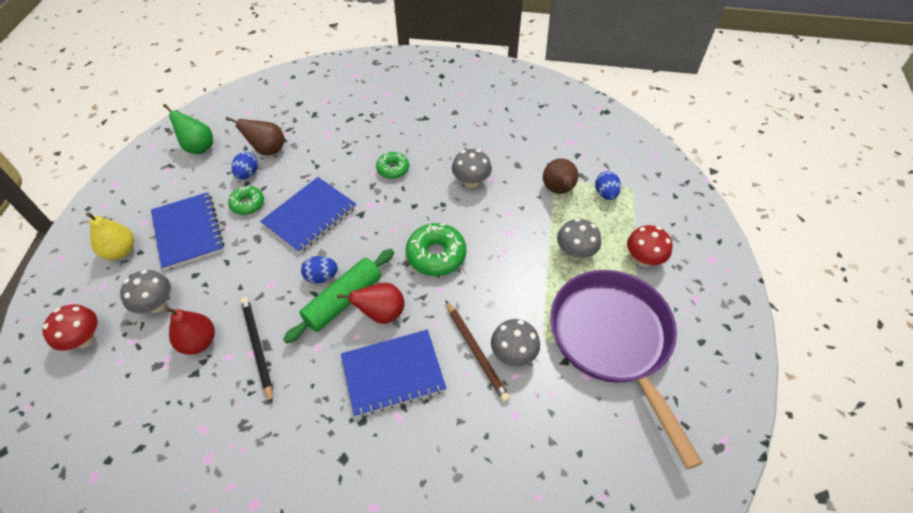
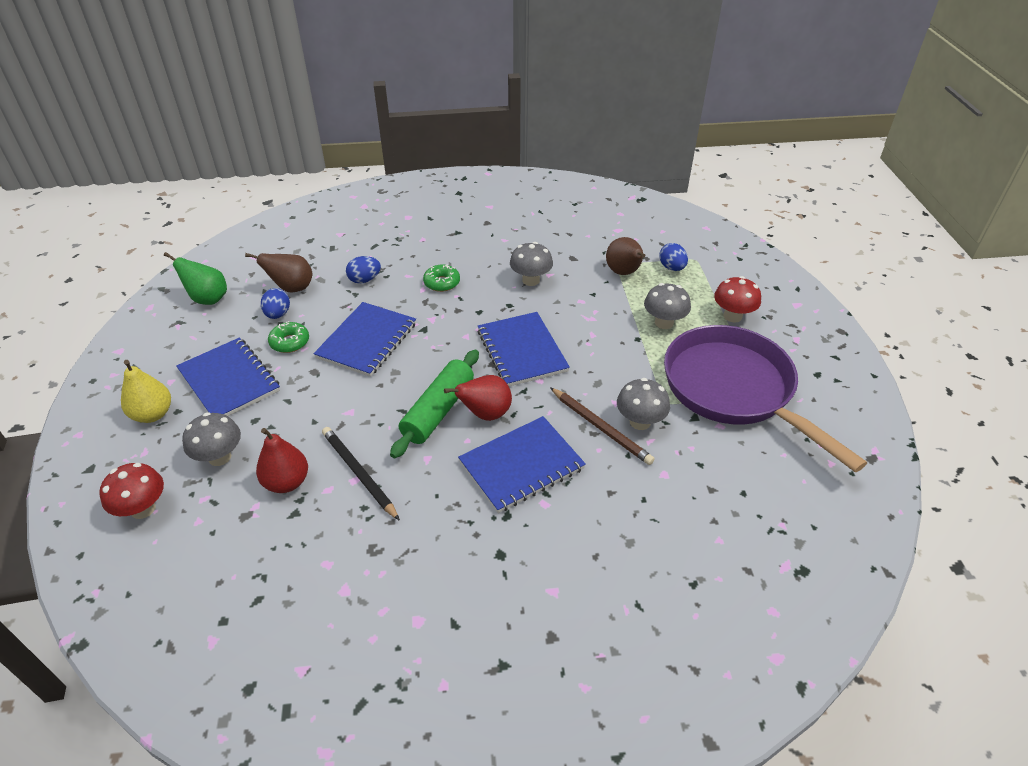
camera: 15 degrees left, 10 degrees down
(321, 276) = (404, 394): blue egg -> blue egg (364, 280)
(436, 255) = (522, 351): green donut -> blue notebook

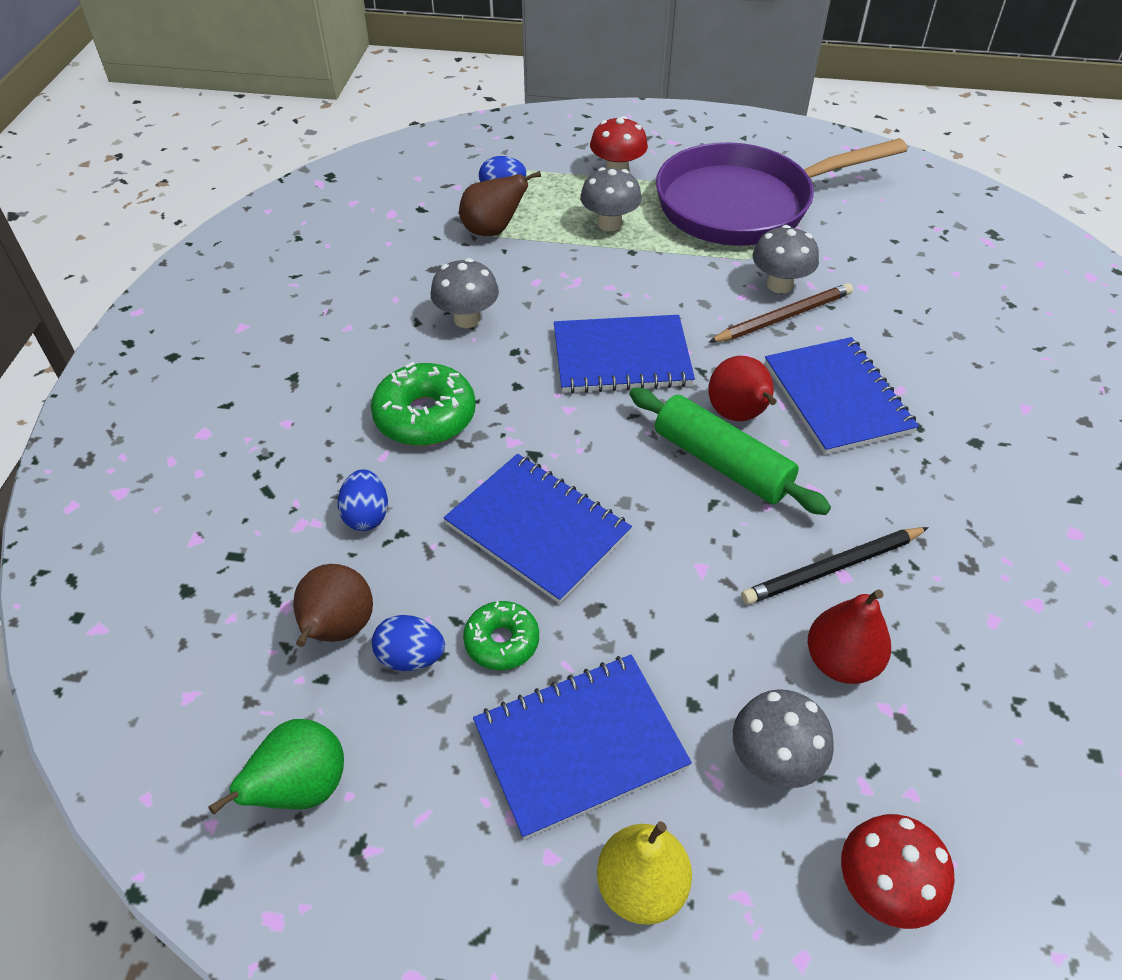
camera: 75 degrees left, 5 degrees up
(442, 283) = (425, 416): green donut -> green donut, size x1.64

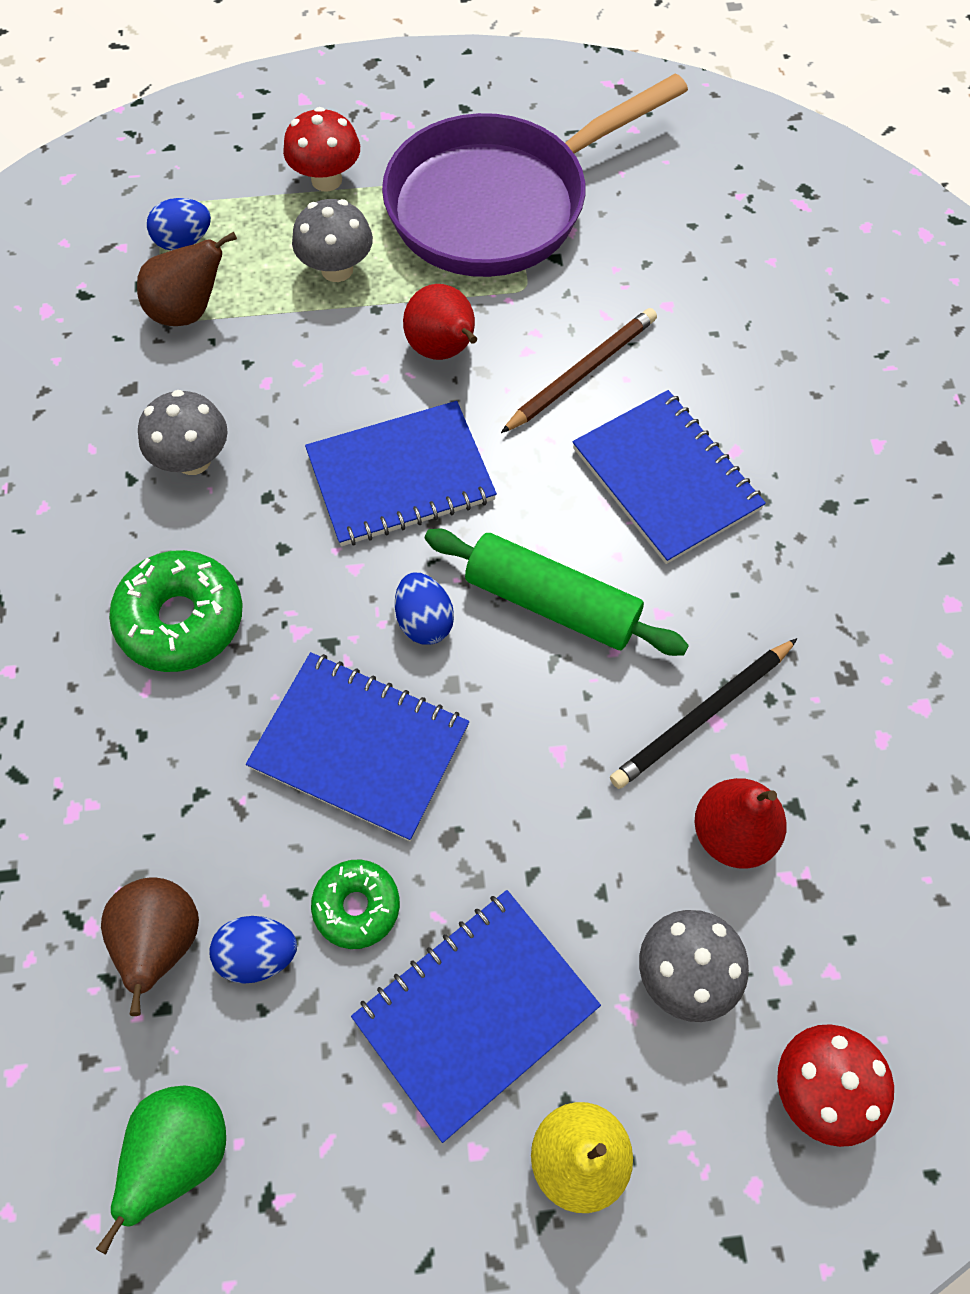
camera: 15 degrees left, 15 degrees up
(366, 515) = (150, 779): blue egg -> blue egg (424, 621)
(738, 415) = (557, 530): red pear -> red pear (444, 350)
(779, 284) = (567, 323): grey mushroom -> none

